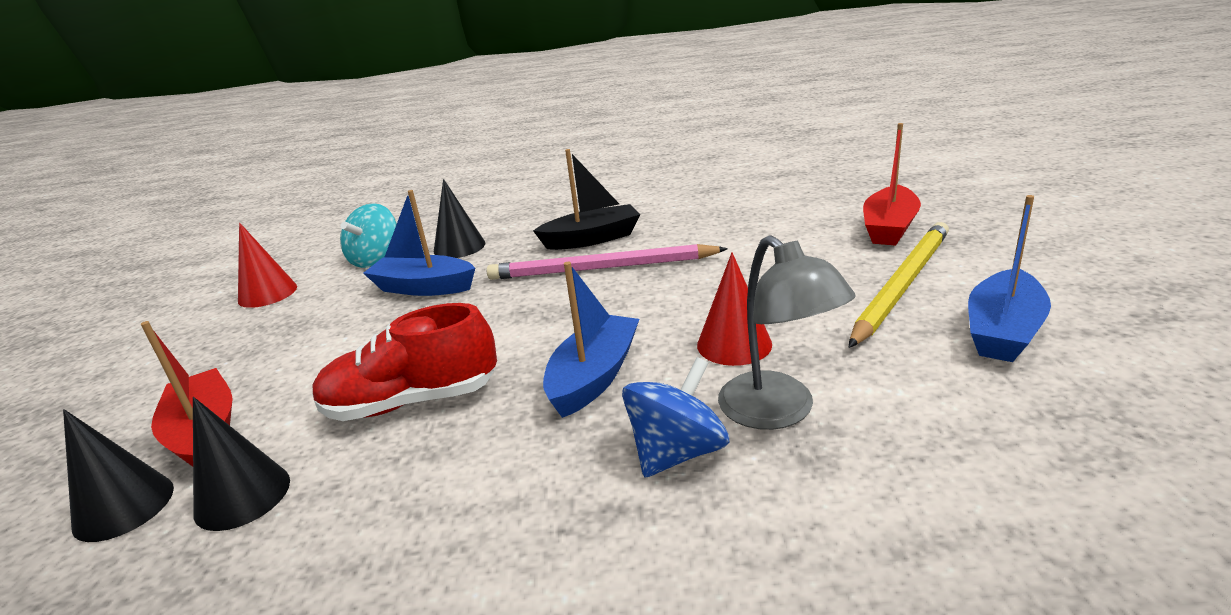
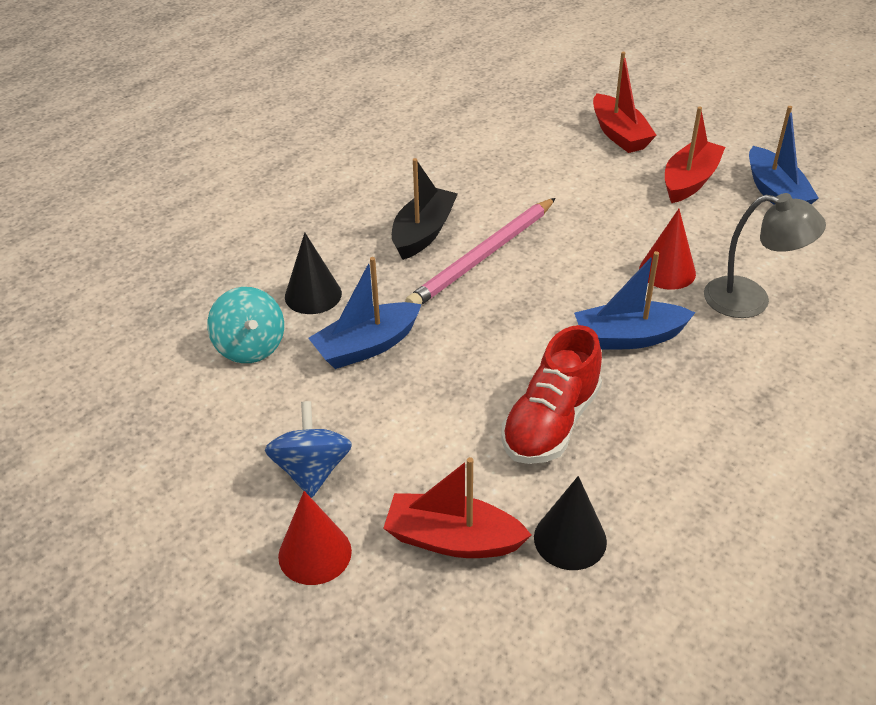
camera: 50 degrees left, 15 degrees up
(124, 507) = (508, 605): black cone -> none
(267, 293) = (212, 435): red cone -> red cone (315, 553)
(594, 377) = (628, 337): blue boat -> blue boat turned 75 degrees counterclockwise
(677, 452) = (743, 351): blue spinning top -> blue spinning top (312, 470)
(902, 284) = (689, 181): yellow pencil -> red boat

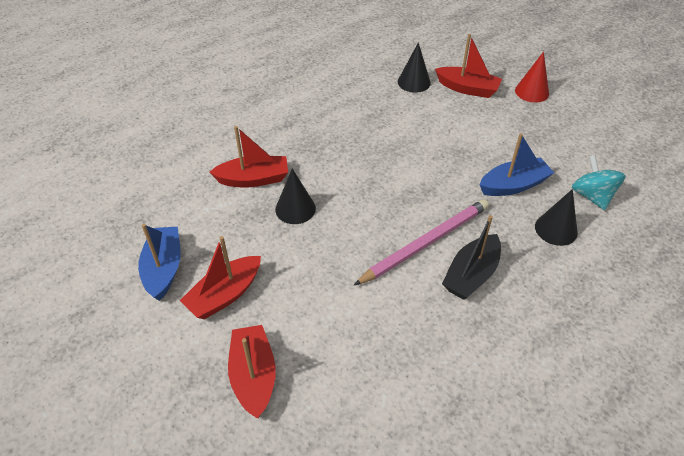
camera: 170 degrees left, 5 degrees up
(312, 470) = (538, 123): blue spinning top -> none
(551, 423) = (408, 128): red shoe -> none
(628, 337) = (345, 166): blue boat -> none
(667, 271) = (295, 209): red cone -> black cone
(750, 300) = (253, 179): grey lamp -> red boat

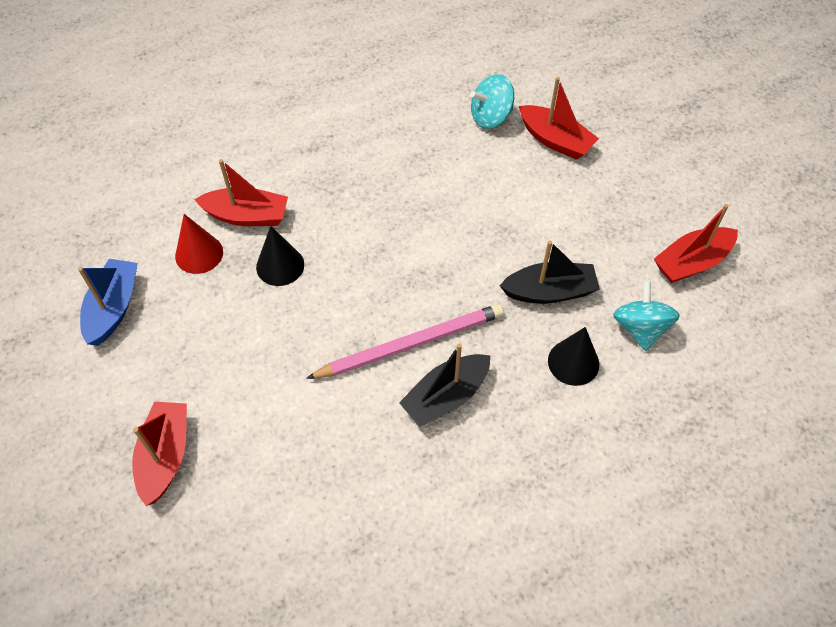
camera: 15 degrees right, 10 degrees up
(225, 295) = (167, 355): red boat -> red boat (691, 262)
(414, 82) = (491, 117): black cone -> turquoise spinning top
(513, 185) = (549, 291): blue boat -> black boat
(532, 92) = (637, 161): red cone -> red cone (199, 254)

